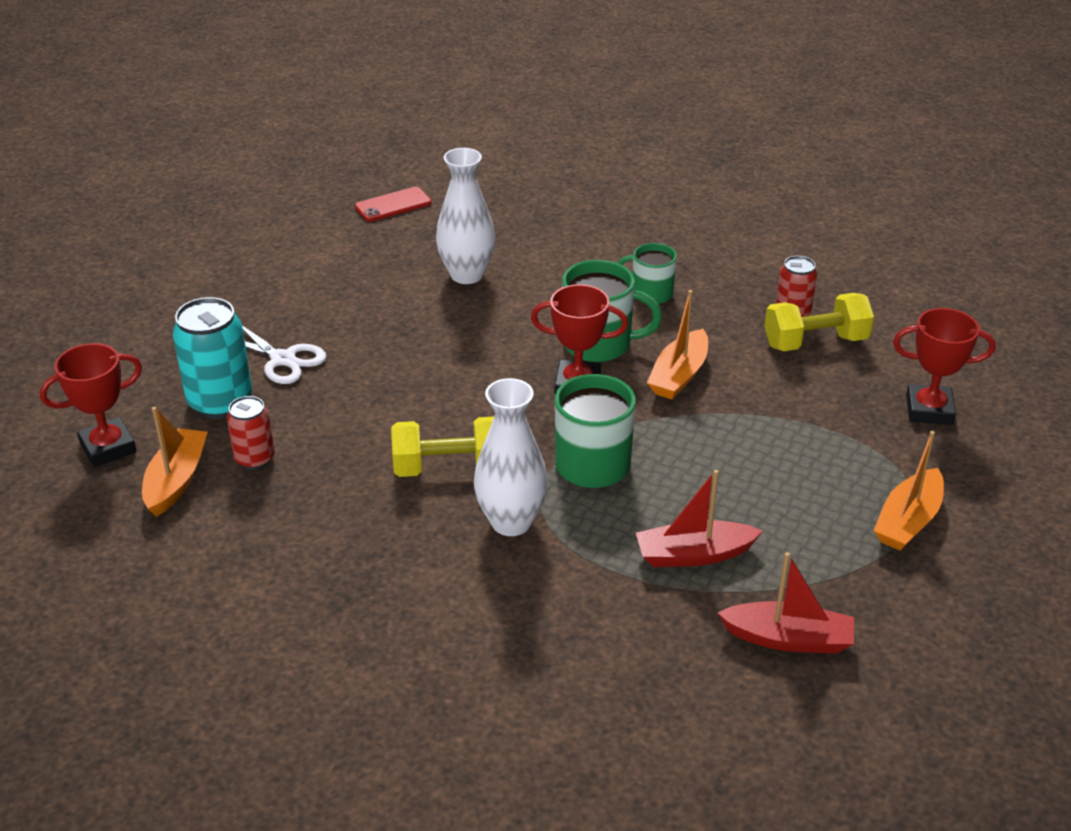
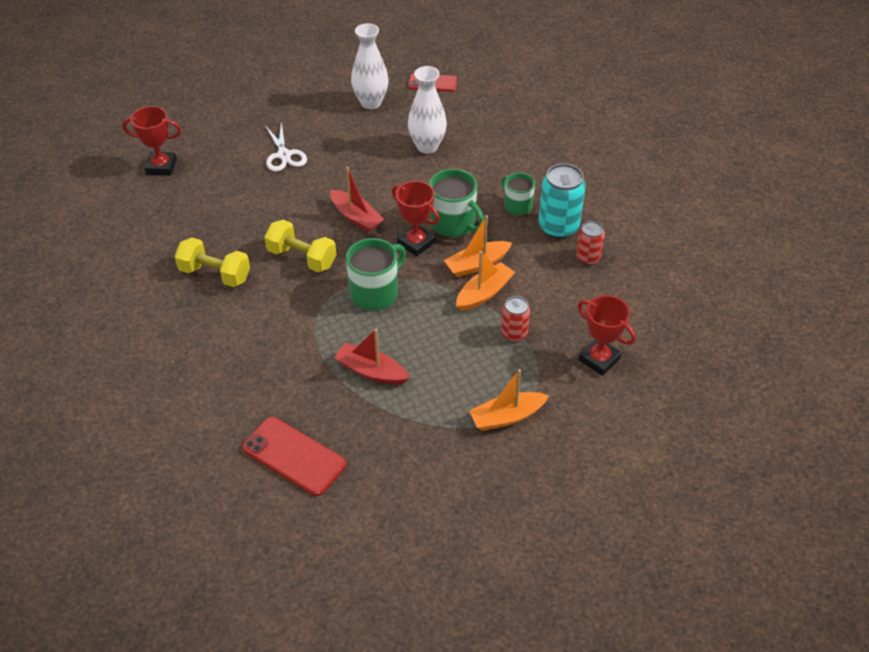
camera: 35 degrees right, 10 degrees up
(176, 480) = (174, 200): orange boat -> orange boat (484, 293)
(220, 402) = (232, 166): turquoise can -> turquoise can (558, 227)
(255, 459) = (218, 206): red can -> red can (514, 334)
(511, 522) = (301, 304): white vase -> white vase (371, 102)
(716, 708) = (294, 456): none -> red phone
(788, 639) = (368, 443): red boat -> red boat (356, 217)
(815, 342) = (580, 283): yellow dumbbell -> yellow dumbbell (215, 274)

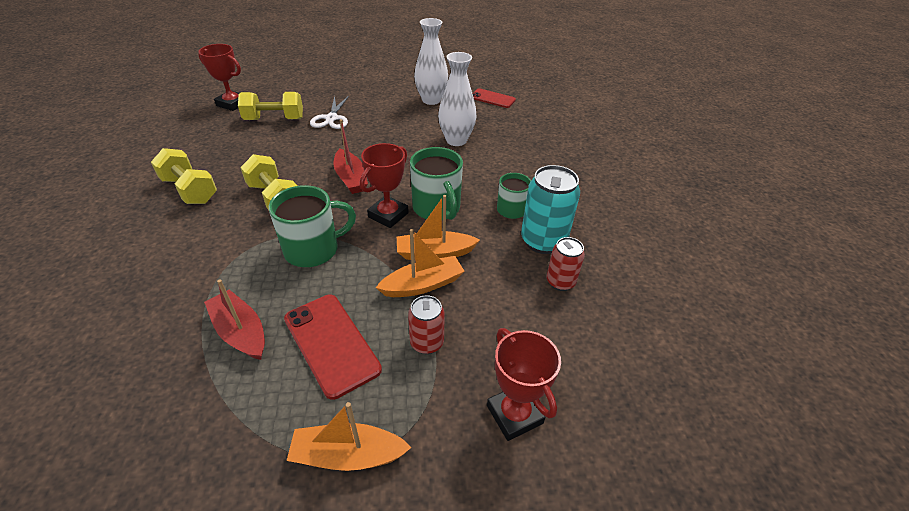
camera: 20 degrees right, 5 degrees down
(225, 173) = (274, 119): none -> yellow dumbbell
(294, 456) = (69, 407): red phone -> red phone (331, 343)
(416, 243) = (388, 215): red trophy -> red trophy turned 60 degrees clockwise

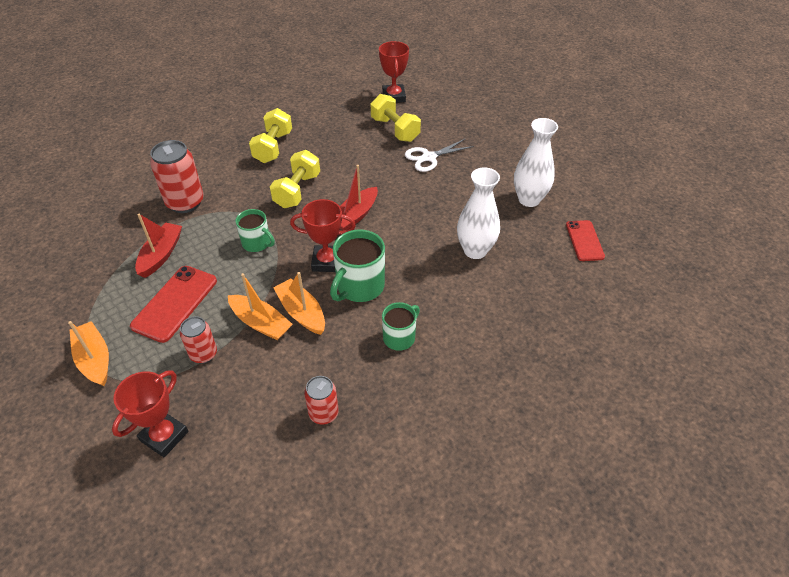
camera: 60 degrees right, 5 degrees up
(181, 283) = (185, 202): none -> red can
(313, 250) = (257, 243): green mug -> green mug, size x0.63
(543, 241) = (371, 380): turquoise can -> none

